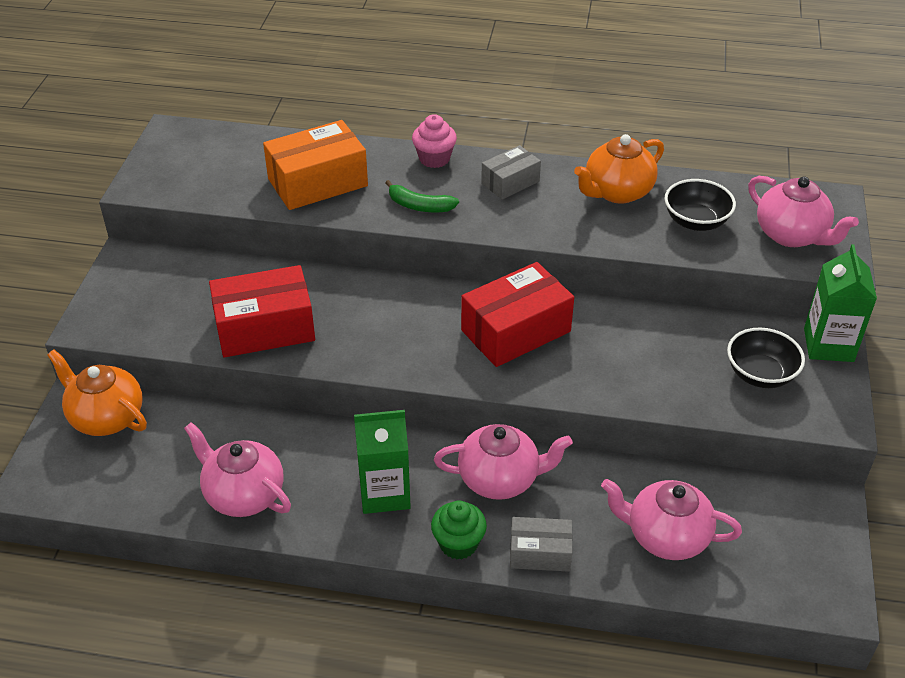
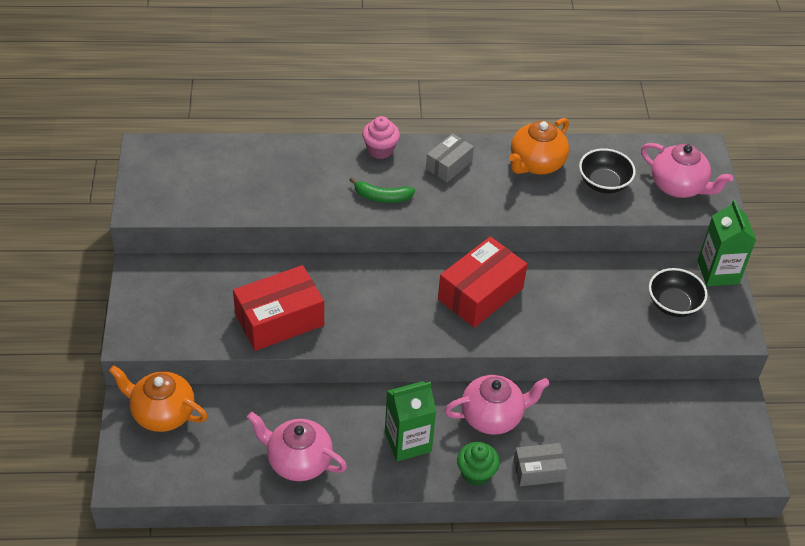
camera: 15 degrees left, 5 degrees up
(318, 182) = (290, 185): orange box -> none
(666, 536) = (626, 442): pink teapot -> none

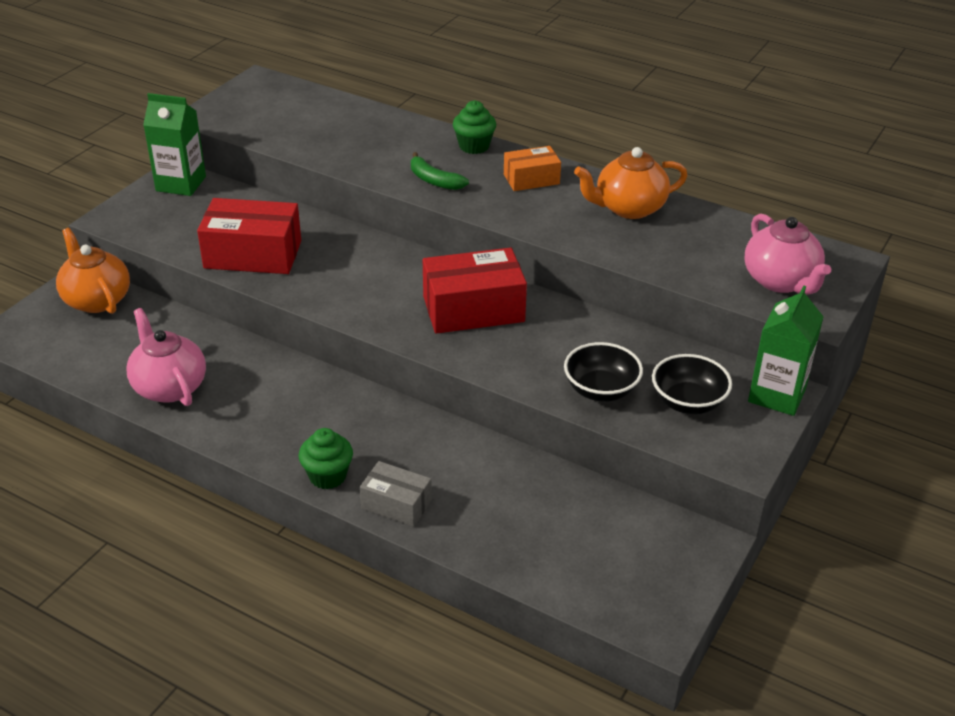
camera: 35 degrees right, 10 degrees down
(380, 150) = (474, 146): pink cupcake -> green cupcake
(408, 442) = (289, 418): green carton -> green carton (181, 184)
(449, 165) = (531, 179): grey box -> orange box
(493, 416) = (399, 435): pink teapot -> none
(603, 183) = (690, 249): black bowl -> black bowl (601, 390)

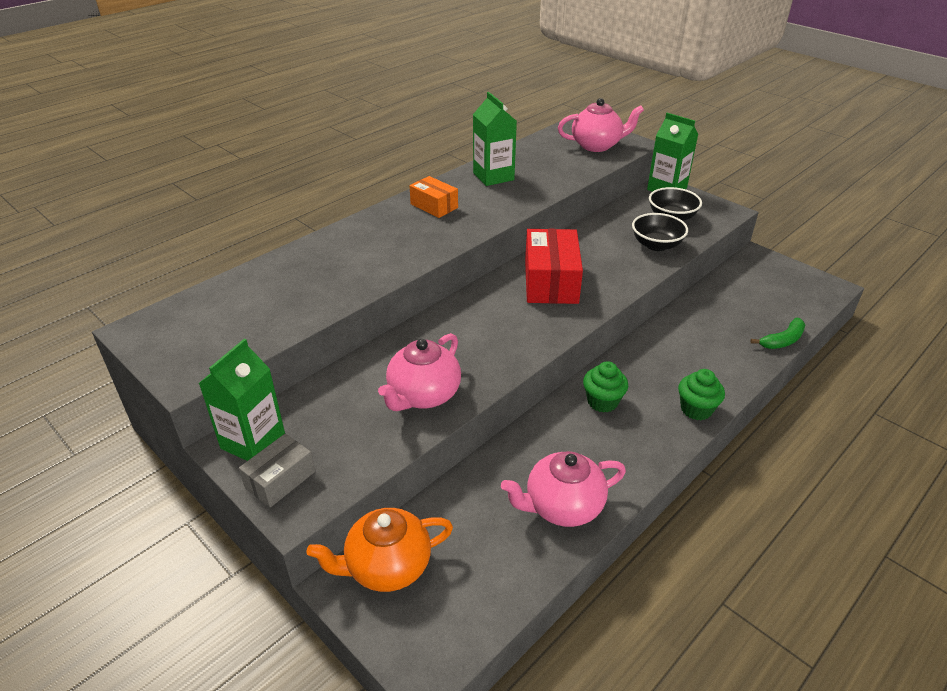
camera: 75 degrees left, 0 degrees up
(253, 254) = (423, 395): red box -> pink teapot
(396, 504) = (728, 376): grey box -> grey box (280, 479)
(434, 180) = (412, 248): green banana -> green banana (782, 340)
(474, 146) = (367, 223): green cupcake -> green cupcake (602, 402)
(531, 179) = (434, 206): orange box -> orange box turned 45 degrees counterclockwise
(628, 208) = (493, 176): orange teapot -> green carton

